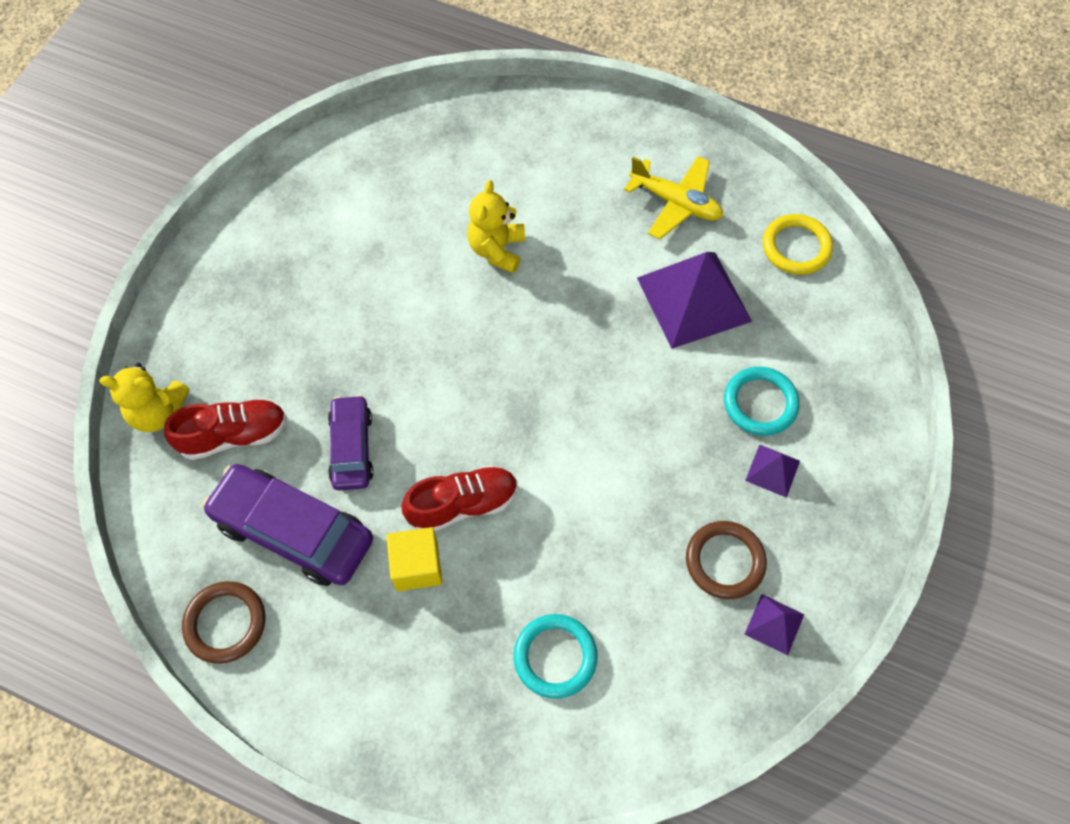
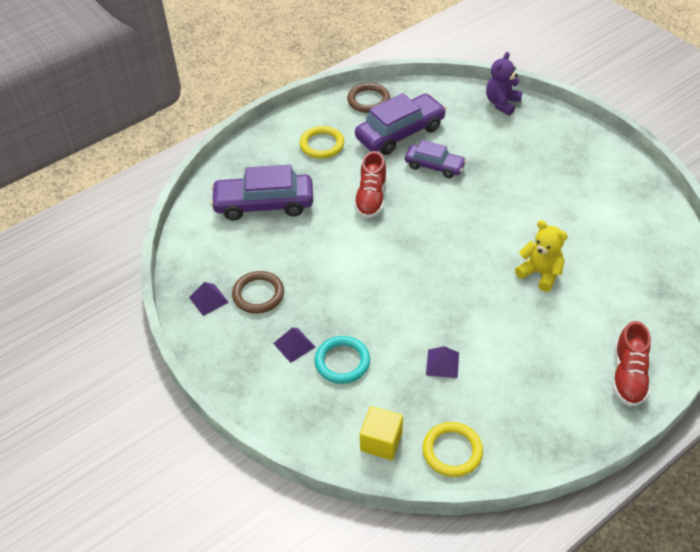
camera: 120 degrees right, 15 degrees down
(158, 412) = (502, 103): yellow teddy bear -> purple teddy bear
(234, 435) = (470, 126): red shoe -> red shoe (628, 376)
(375, 641) = (322, 145): none -> yellow ring
(417, 566) = (349, 170): yellow cube -> yellow cube (381, 441)
(555, 657) = (264, 204): turquoise ring -> purple car
(675, 203) = (532, 392): yellow plane -> none
(693, 299) = (442, 363): purple pyramid -> purple pyramid, size x0.46

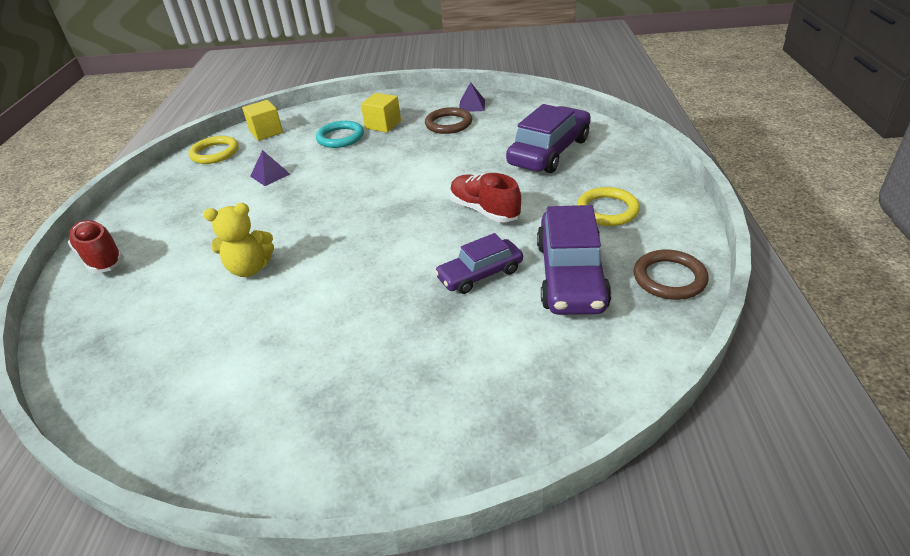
camera: 130 degrees right, 10 degrees down
(294, 345) = (383, 125): purple pyramid -> yellow cube
(502, 103) = (537, 418): purple teddy bear -> none

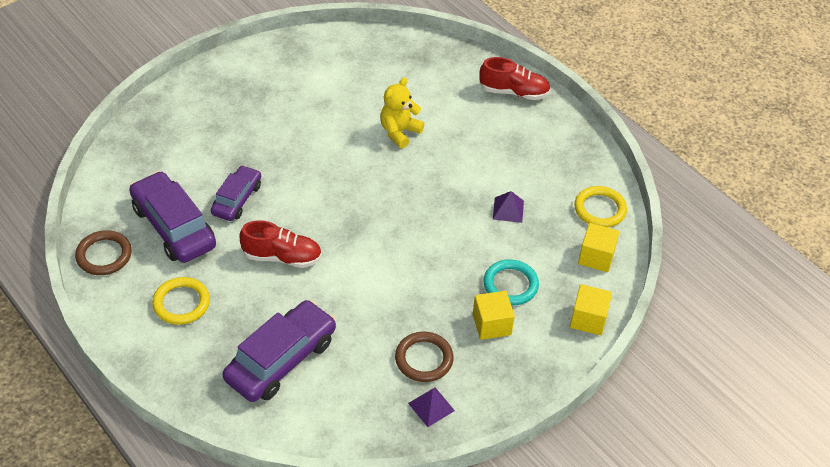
camera: 135 degrees right, 10 degrees up
(324, 110) = (588, 319): none -> yellow cube
(549, 152) = (281, 360): purple car -> purple car turned 135 degrees counterclockwise

